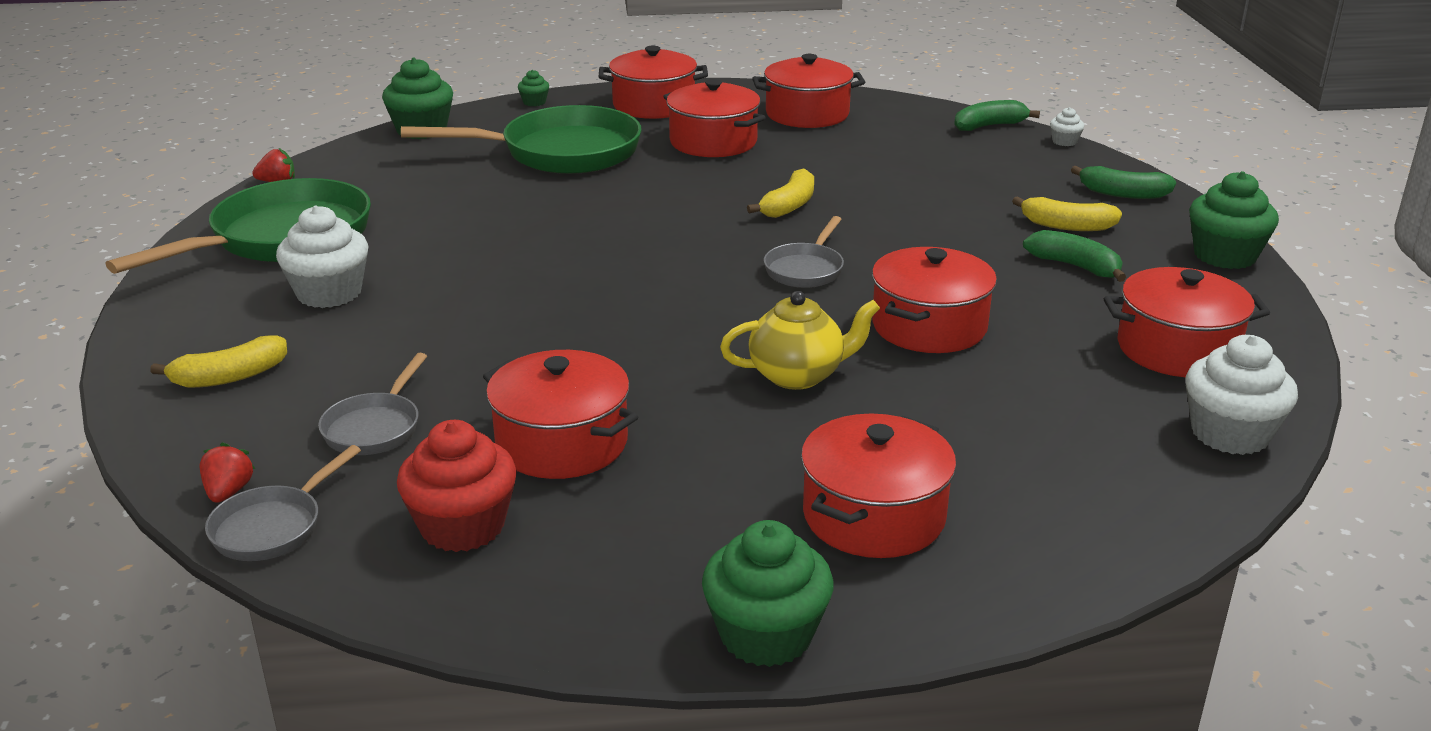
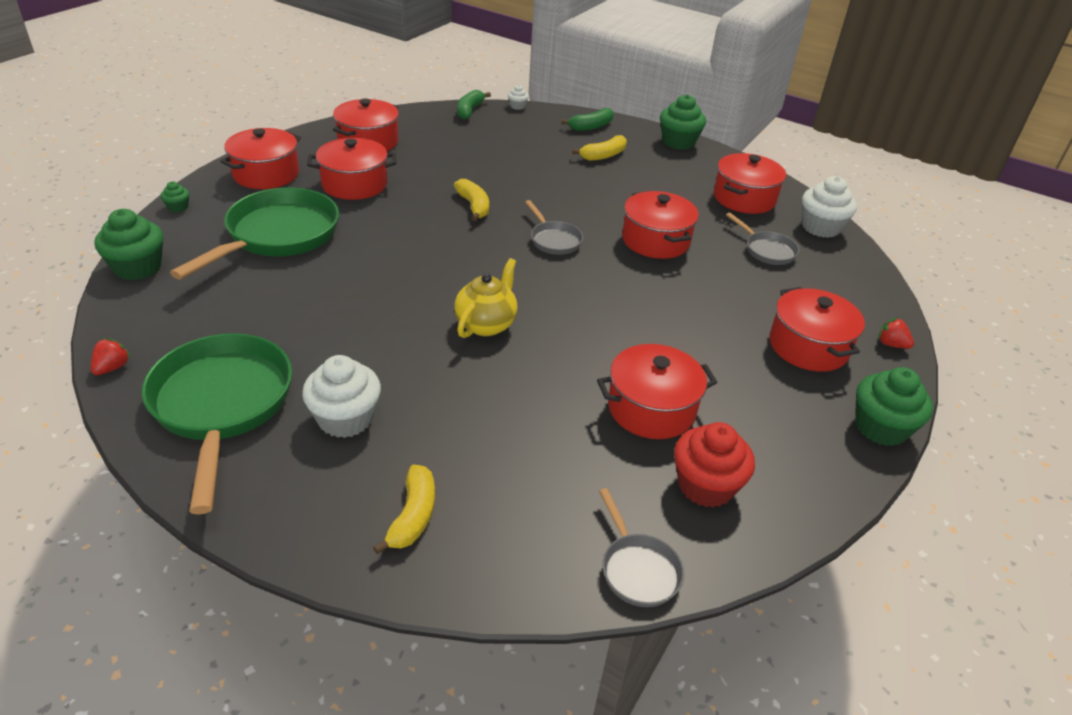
camera: 55 degrees left, 10 degrees up
(228, 492) = (575, 575): red strawberry -> red strawberry (891, 344)
(375, 427) = (558, 474): grey pan -> grey pan (767, 250)
(797, 375) = (661, 300): yellow teapot -> yellow teapot (486, 324)
(1075, 266) = (644, 176): green banana -> none

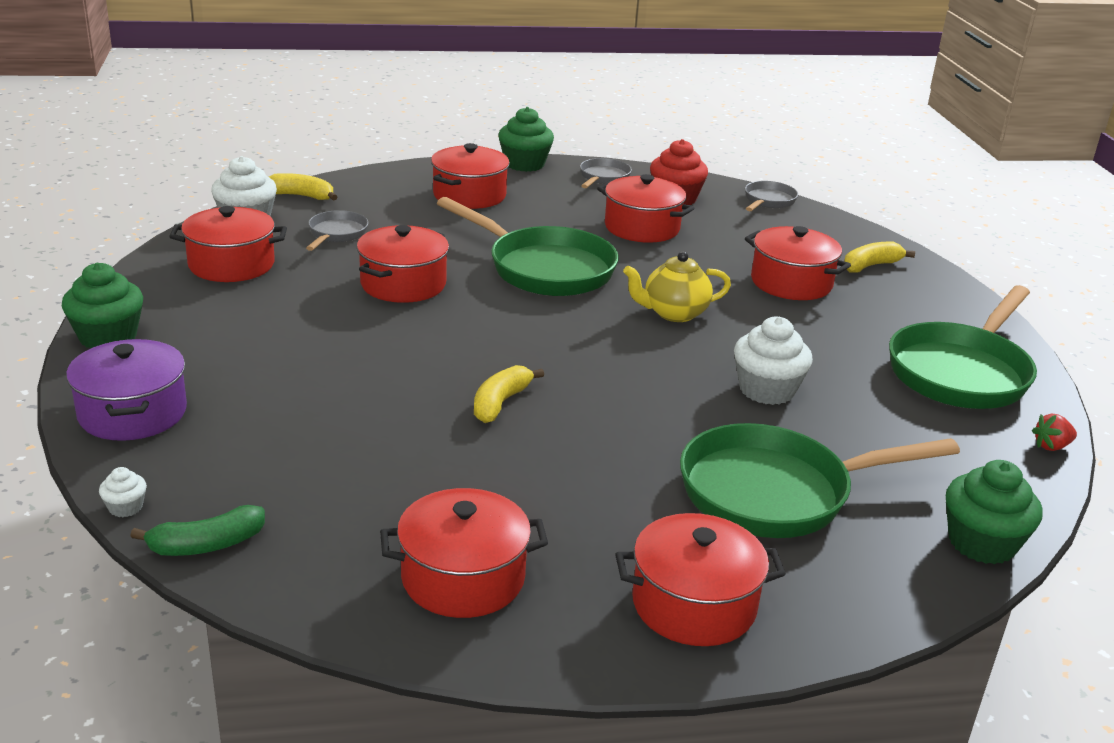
camera: 130 degrees left, 10 degrees down
(178, 207) = (876, 615): green cupcake -> none
(345, 418) = (866, 320): white cupcake -> white cupcake (766, 390)
(354, 184) = (592, 512): red pot -> red pot (791, 283)
(554, 240) = (490, 332): grey pan -> grey pan (603, 178)
(591, 126) = (133, 413): green banana -> purple pot
(603, 155) = (228, 372): yellow banana -> yellow banana (301, 196)
(622, 307) = (544, 268): none -> green pan
(891, 344) = (415, 172): red strawberry -> none

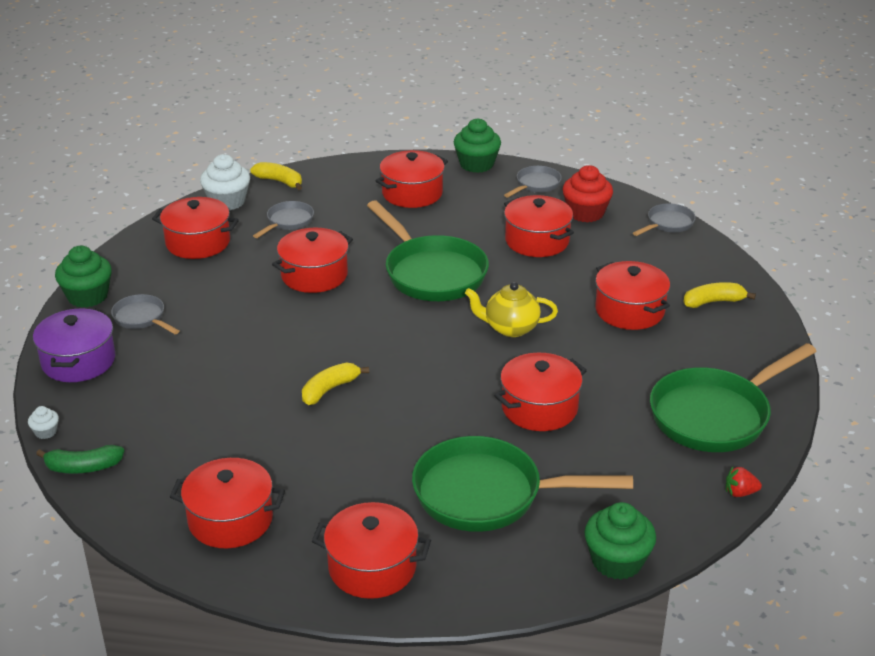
camera: 20 degrees right, 5 degrees up
(199, 353) = (142, 318): none -> grey pan
(766, 390) = (539, 408): white cupcake -> red pot

